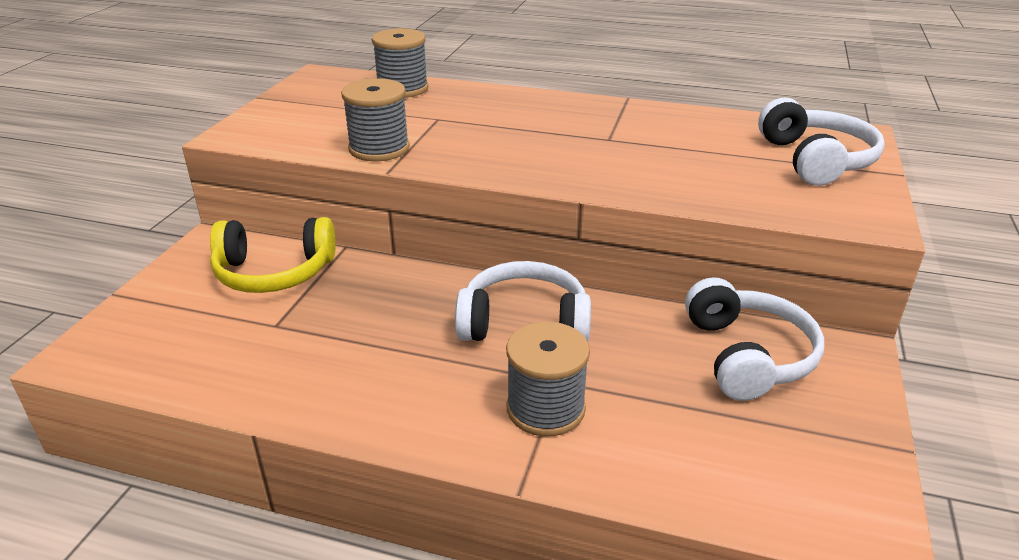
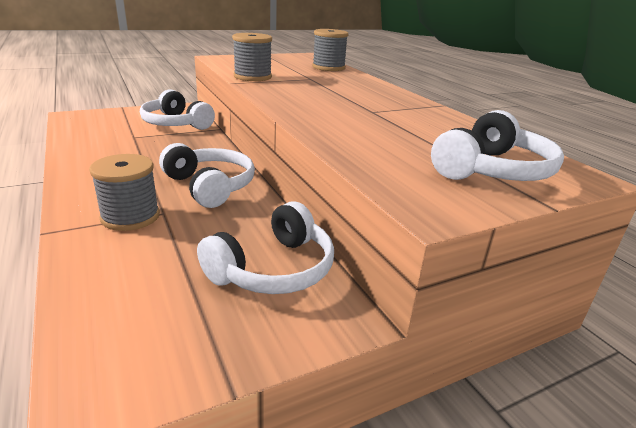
camera: 45 degrees right, 5 degrees down
(274, 272) = (176, 124): yellow headphones -> white headphones

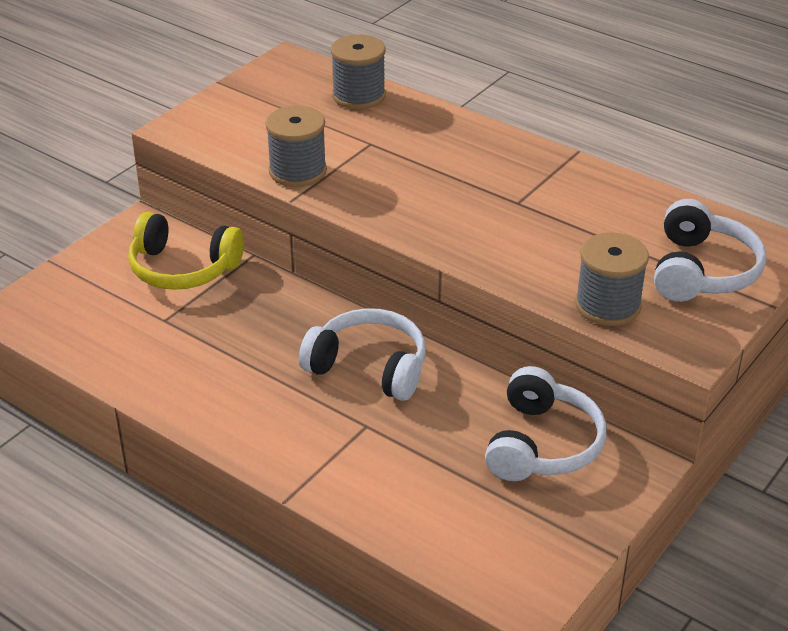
camera: 25 degrees left, 10 degrees up
(130, 217) = (342, 445): grey spool -> grey spool (608, 305)
(176, 124) = (183, 268): white headphones -> yellow headphones

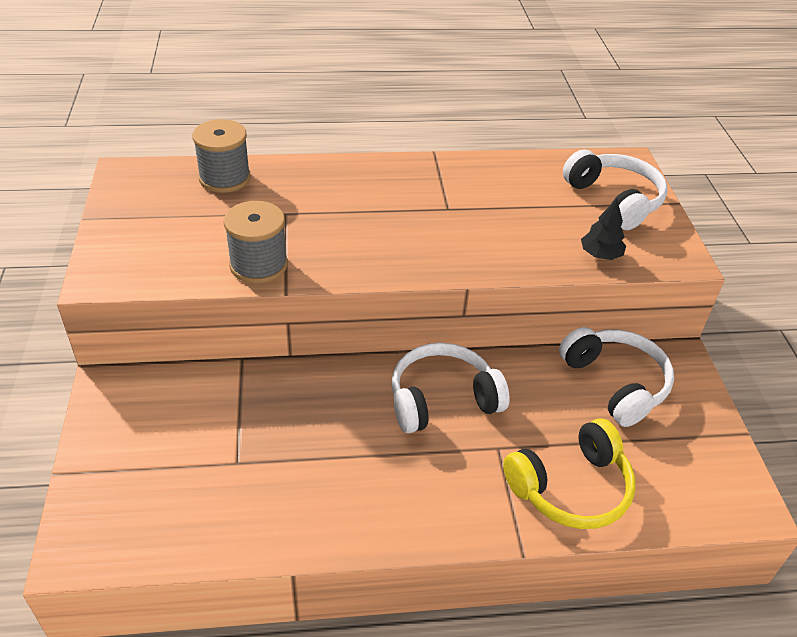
camera: 45 degrees left, 5 degrees up
(183, 268) = (196, 406): yellow headphones -> yellow headphones (571, 487)
(608, 305) = (600, 255): grey spool -> black tree

